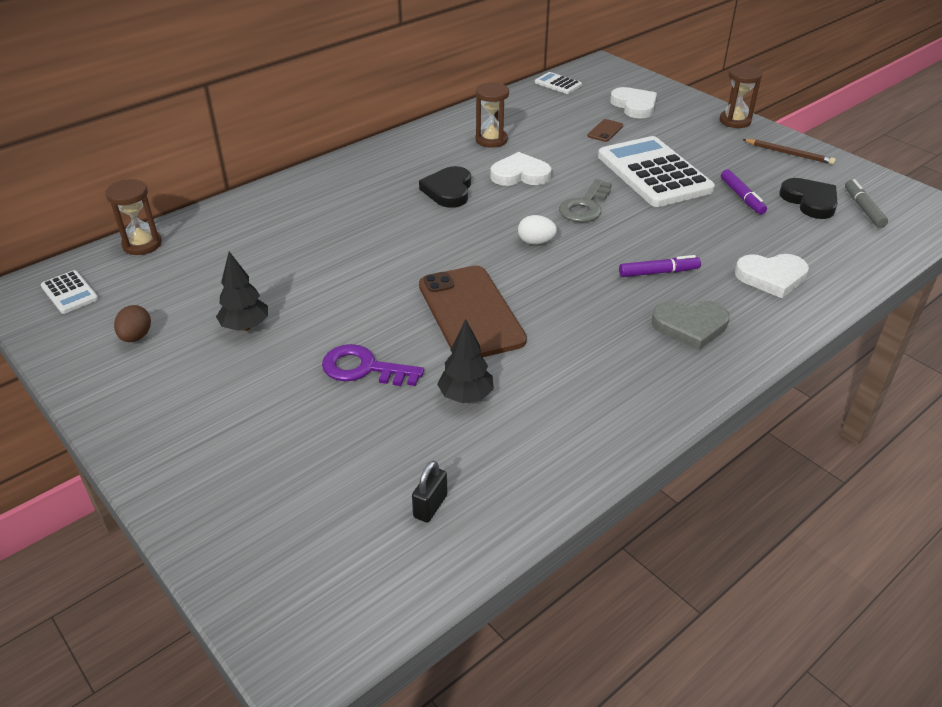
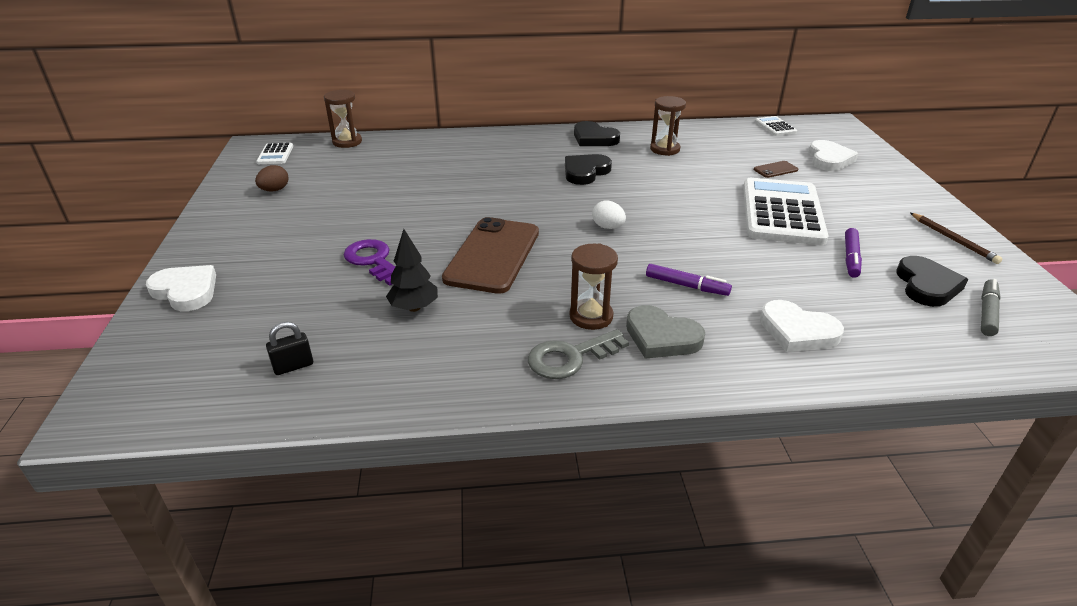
camera: 35 degrees right, 5 degrees down
(245, 326) = (339, 207): black tree -> none
(412, 149) = (594, 138): none -> black heart
(520, 174) = (657, 178): white heart -> white heart (186, 291)
(585, 206) = (684, 216): grey key -> grey key (570, 357)
(735, 121) = (923, 197): brown hourglass -> brown hourglass (591, 316)

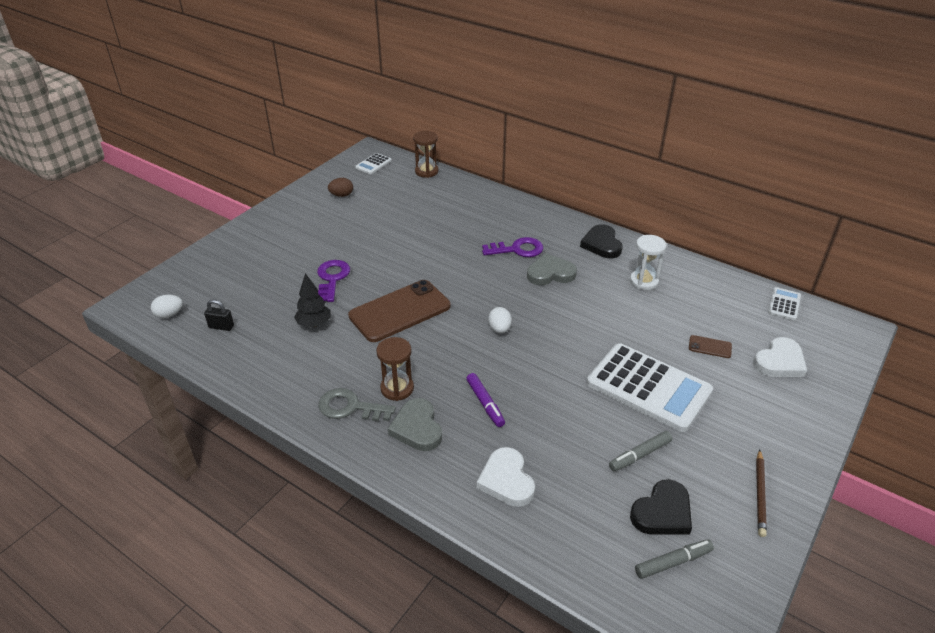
camera: 40 degrees right, 5 degrees up
(186, 291) = (226, 249): white heart -> none
(191, 391) = (169, 314): none -> white egg
(530, 166) = (517, 249): none -> purple key
(585, 172) = (550, 273): black heart -> grey heart
(664, 149) = (644, 281): brown hourglass -> white hourglass
(782, 212) = (648, 387): white calculator -> white calculator turned 75 degrees clockwise
(851, 258) = (640, 455): purple marker -> grey marker

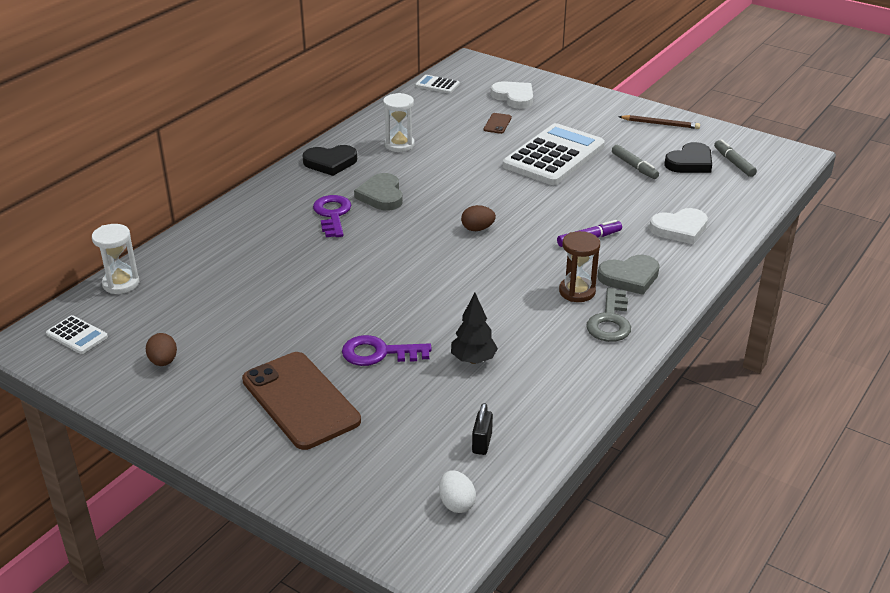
camera: 90 degrees left, 5 degrees down
(400, 311) = (448, 295): brown phone -> brown phone (300, 400)
(426, 171) = (121, 283): brown hourglass -> white hourglass
(499, 329) = (477, 229): white egg -> brown egg
(662, 512) = (690, 162): black heart -> black heart turned 90 degrees clockwise

